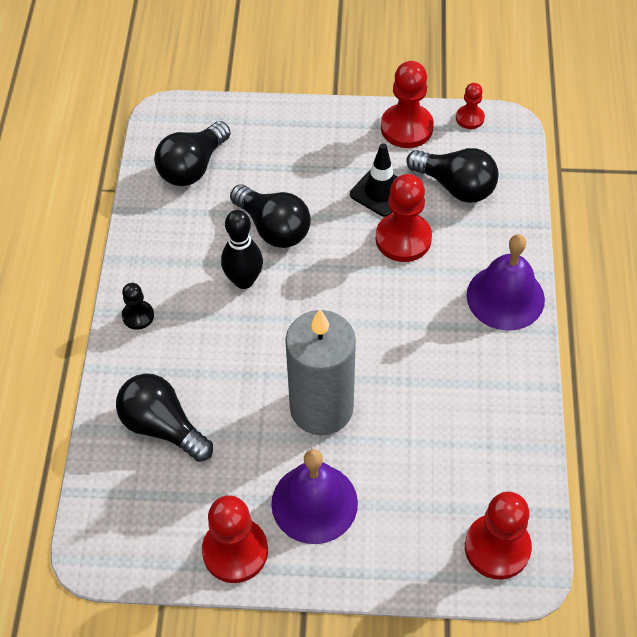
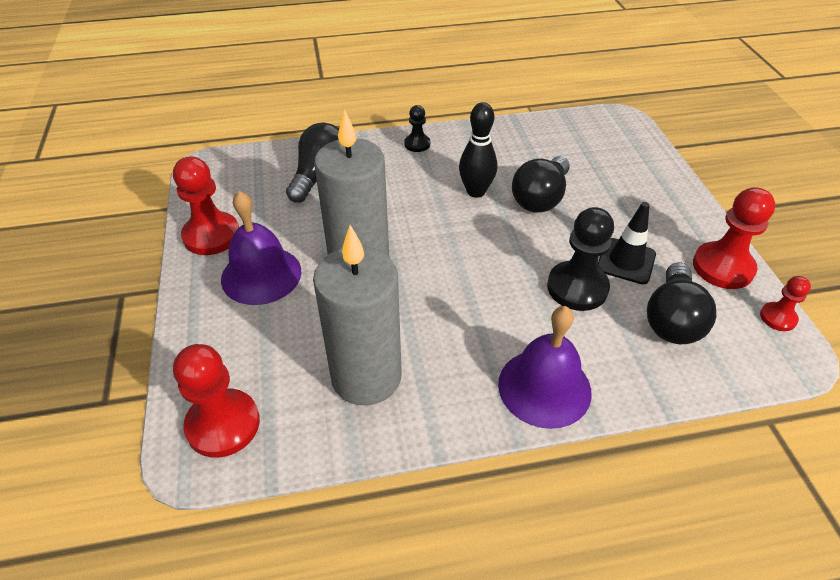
camera: 75 degrees right, 10 degrees down
(193, 167) = (577, 142): black light bulb -> none
(403, 239) = (577, 288): red pawn -> black pawn
(468, 425) = (366, 377): none -> grey candle

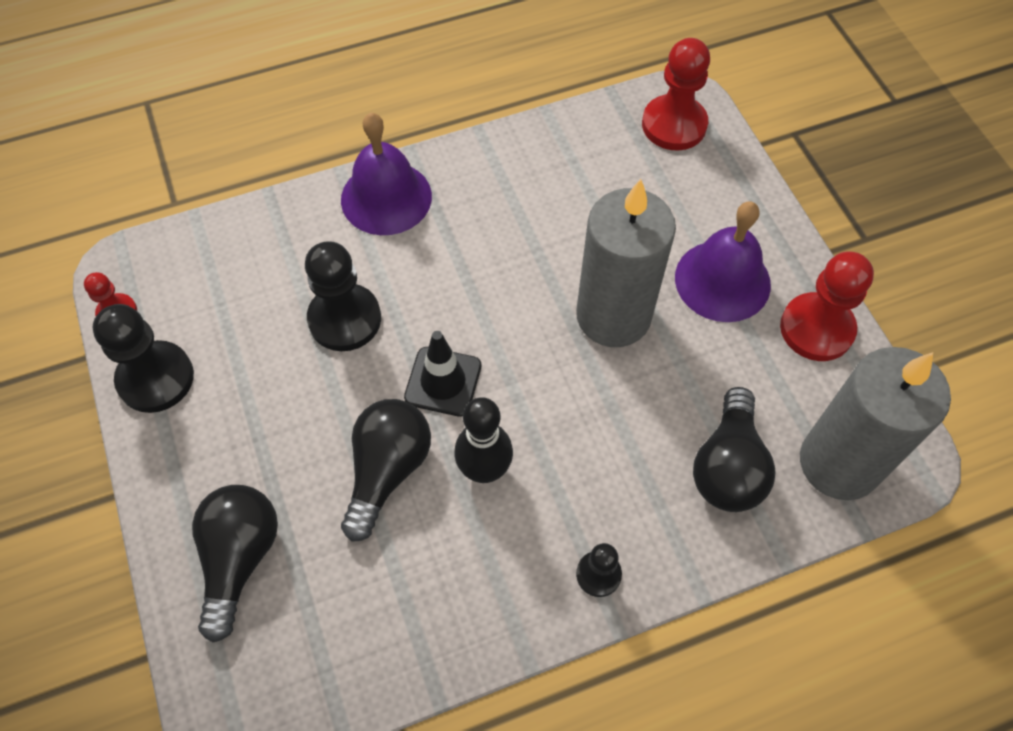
camera: 170 degrees right, 15 degrees up
(366, 377) = (561, 183): grey candle -> grey candle (839, 463)
(626, 261) = (279, 369): black traffic cone -> black traffic cone (443, 381)
(672, 319) = (240, 292): black light bulb -> black light bulb (239, 559)
(723, 267) = (156, 378): red pawn -> black pawn

